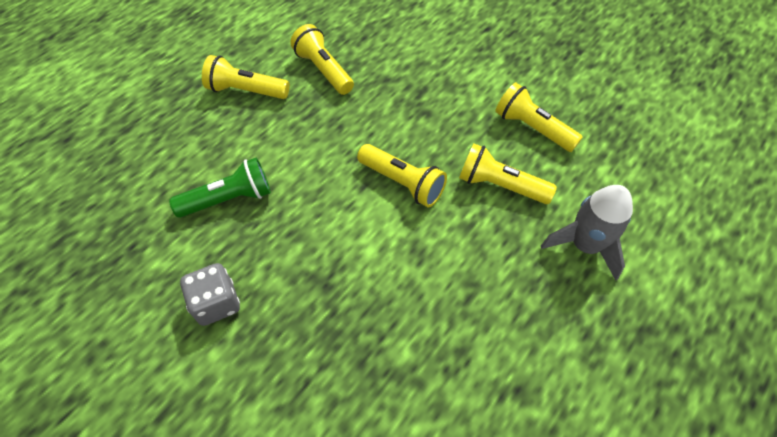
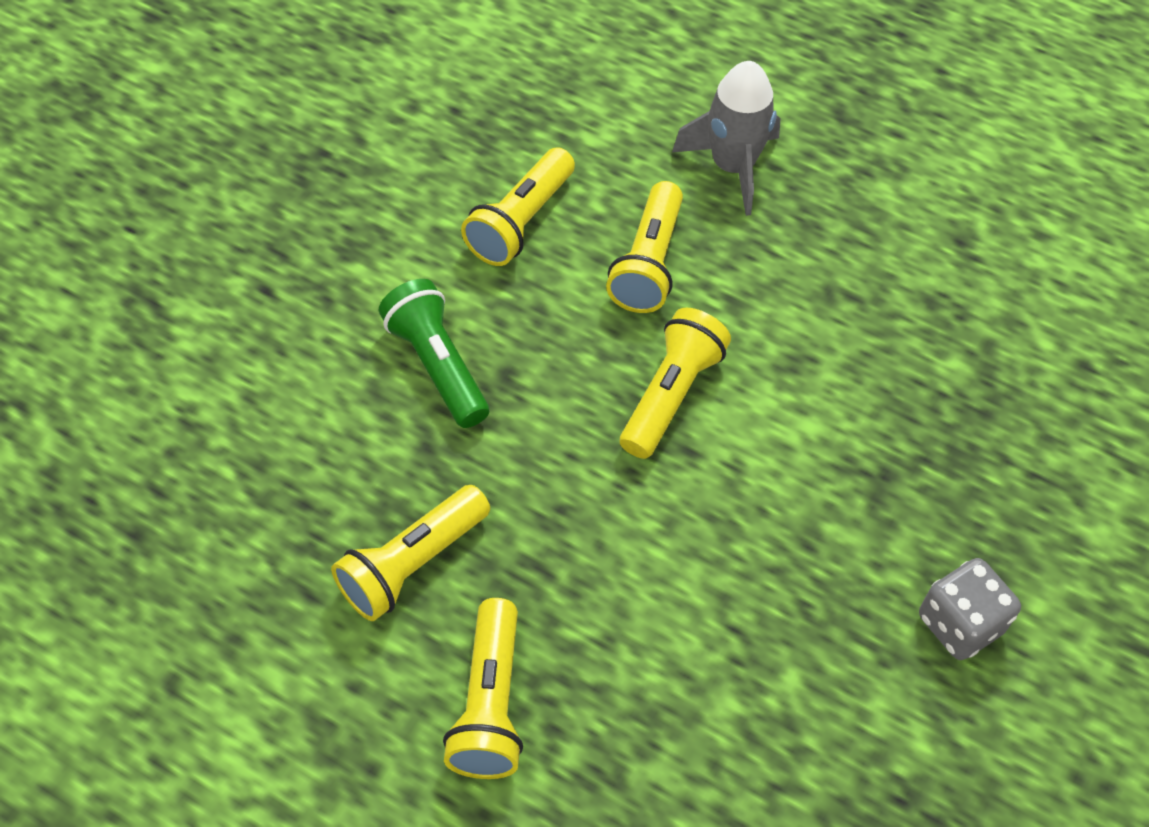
camera: 100 degrees left, 0 degrees up
(229, 199) = (764, 661): green flashlight -> green flashlight (437, 366)

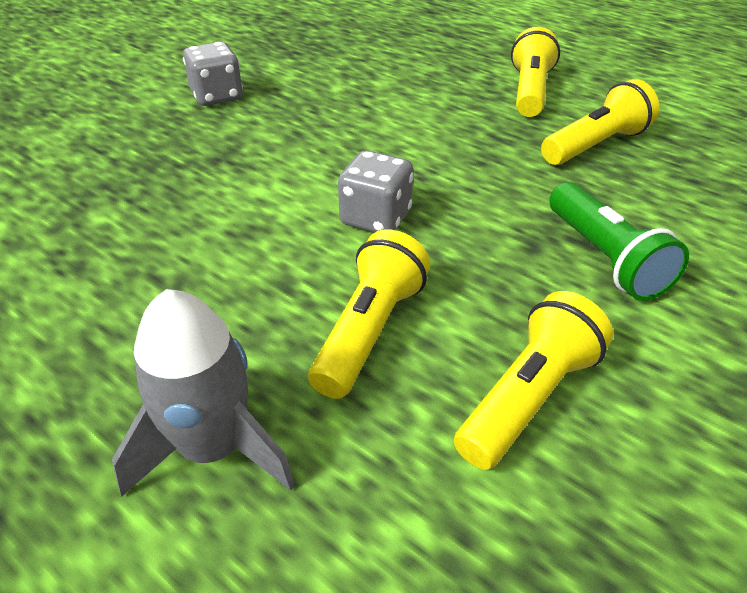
camera: 170 degrees left, 15 degrees down
(671, 395) = (375, 218): yellow flashlight -> grey dice

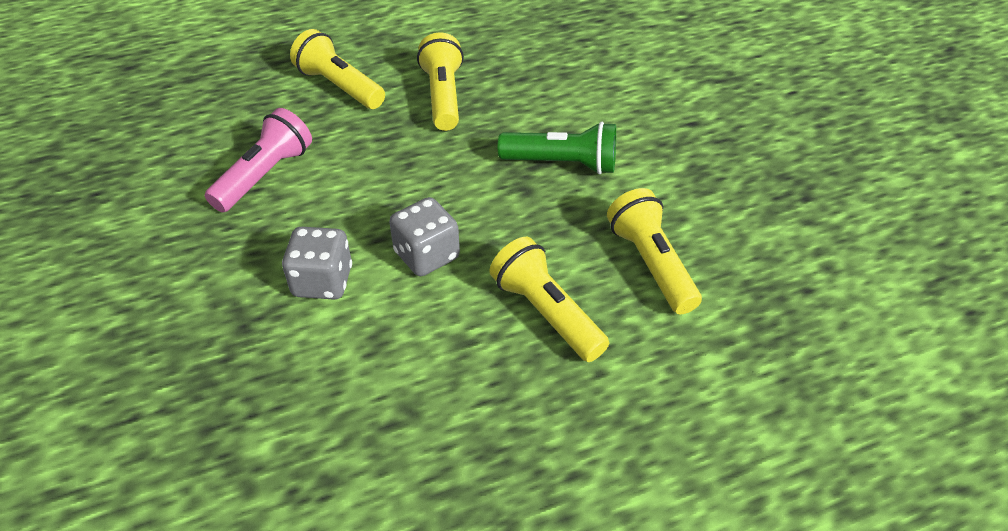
camera: 60 degrees left, 5 degrees up
(213, 448) = (599, 439): grey rocket -> none
(217, 96) = (121, 287): grey dice -> grey dice (322, 281)
(384, 102) = (265, 175): none -> pink flashlight

